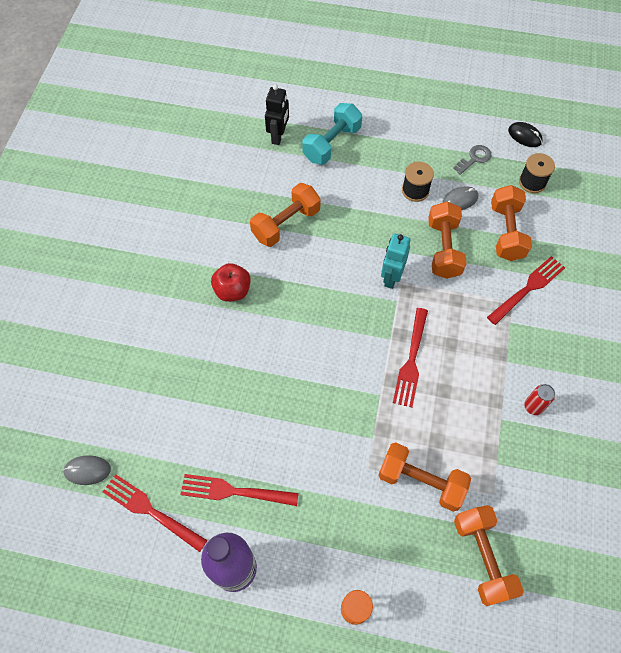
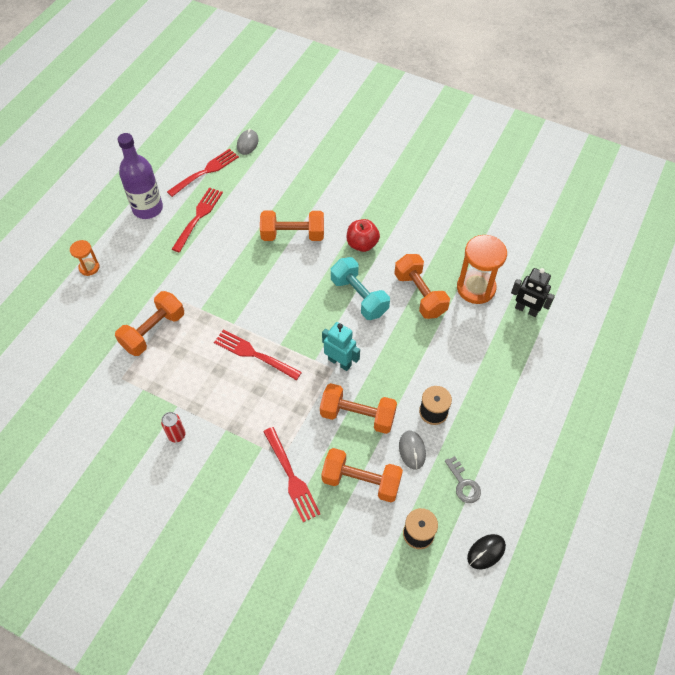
camera: 105 degrees right, 5 degrees down
(264, 178) = (476, 288): none -> orange hourglass
(332, 144) = (508, 353): turquoise dumbbell -> turquoise dumbbell (359, 297)
(482, 557) = (81, 354): orange dumbbell -> orange dumbbell (293, 235)

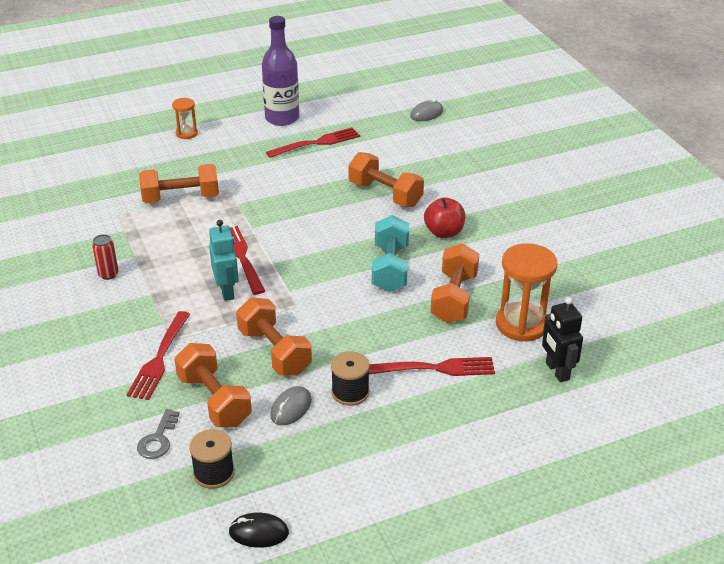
camera: 40 degrees right, 20 degrees down
(205, 172) = (362, 116): red fork -> red fork (435, 368)
(340, 362) = (309, 304): turquoise robot -> turquoise robot (227, 291)
(463, 484) = (307, 465): grey key -> grey key (158, 439)

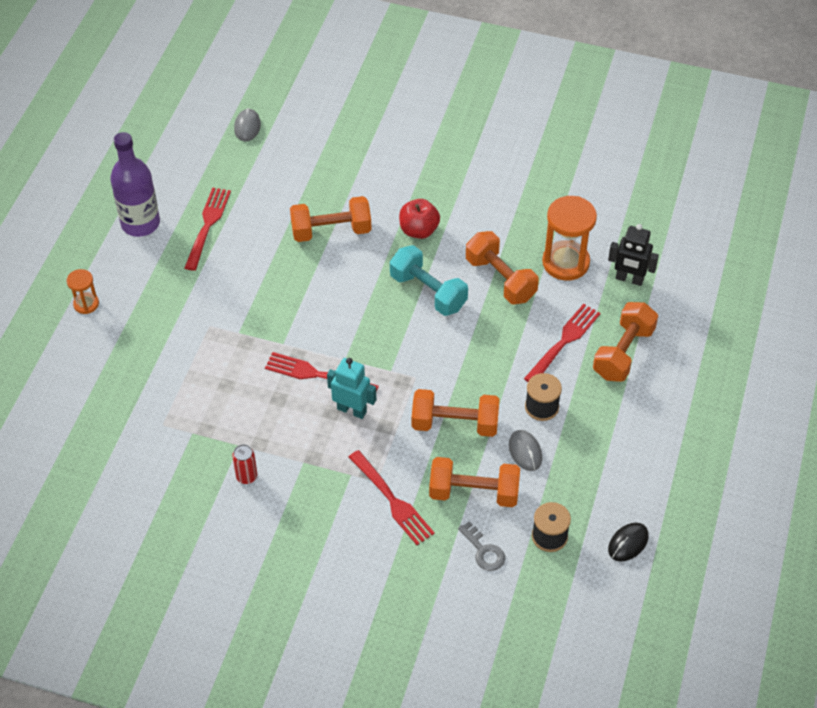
camera: 50 degrees left, 15 degrees up
(181, 198) = (187, 366): orange dumbbell -> orange dumbbell (623, 353)

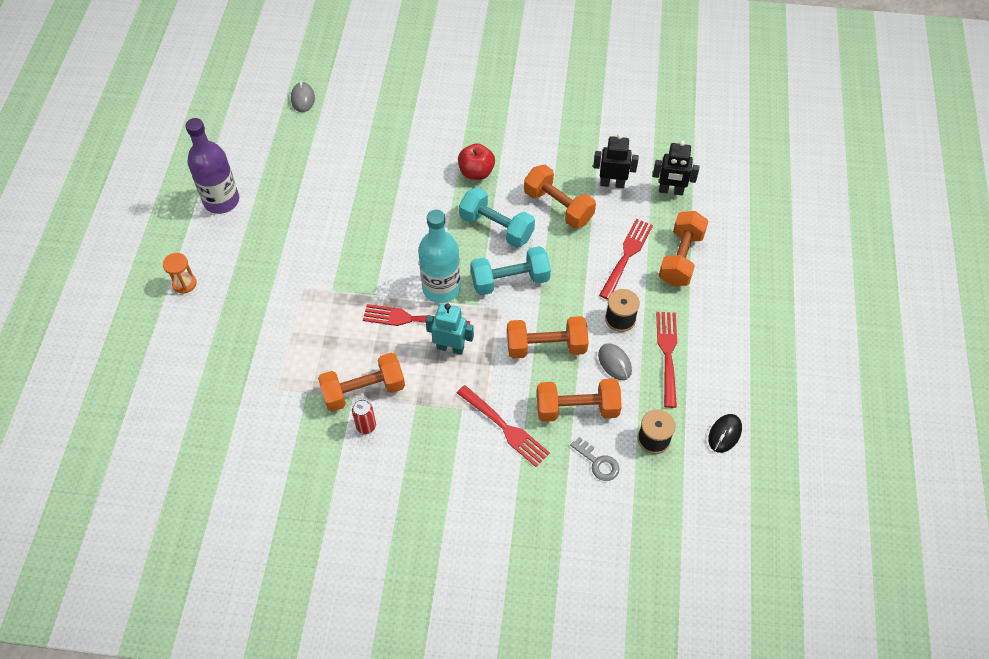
camera: 10 degrees left, 5 degrees up
(207, 226) = (284, 194): red fork -> red fork (668, 355)
(331, 231) = (398, 184): orange dumbbell -> orange dumbbell (363, 390)
(355, 347) = (441, 288): none -> turquoise bottle
(431, 349) = (510, 280): none -> turquoise dumbbell
(565, 262) = (612, 183): orange hourglass -> black robot

